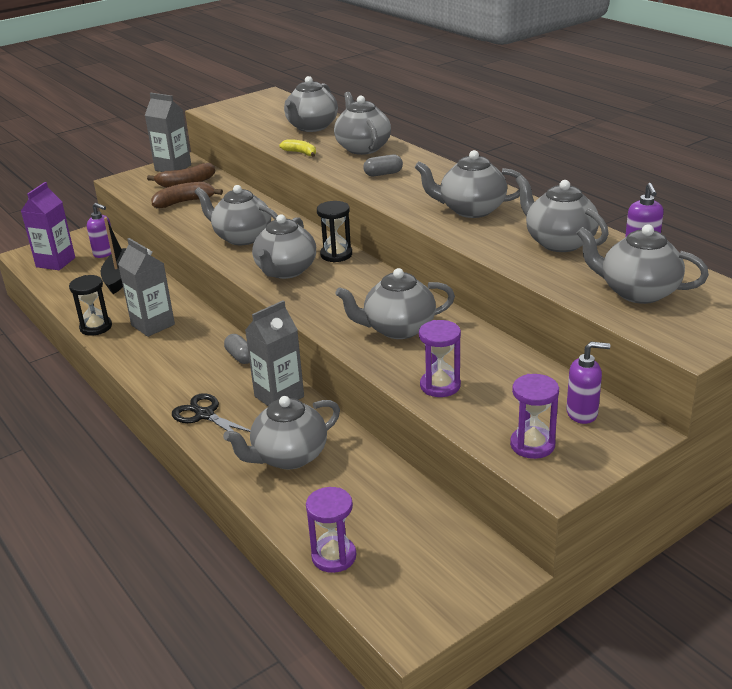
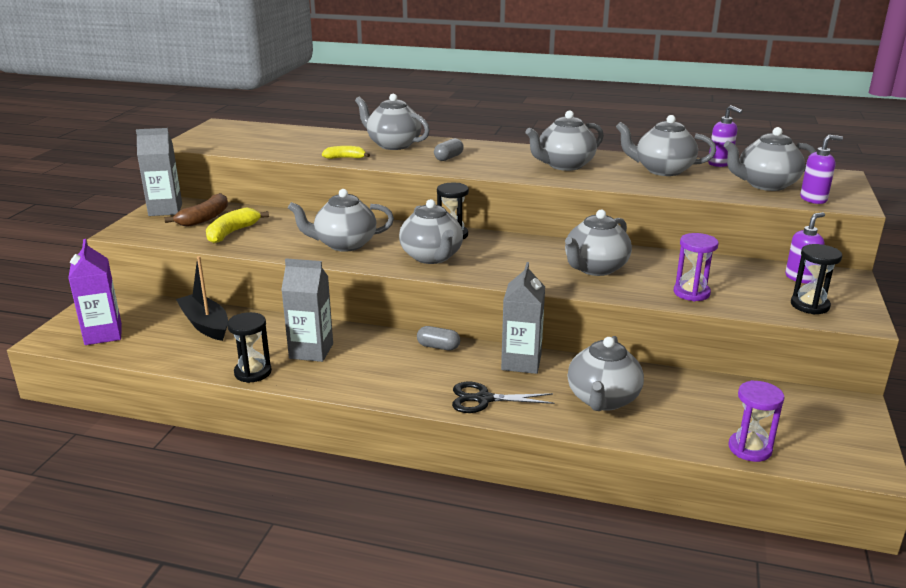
camera: 40 degrees left, 5 degrees down
(105, 253) = (151, 311): purple soap dispenser -> purple soap dispenser (813, 199)
(184, 202) = (232, 233): brown banana -> yellow banana
(311, 127) = (315, 139): grey teapot -> none
(532, 445) = (809, 305): purple hourglass -> black hourglass

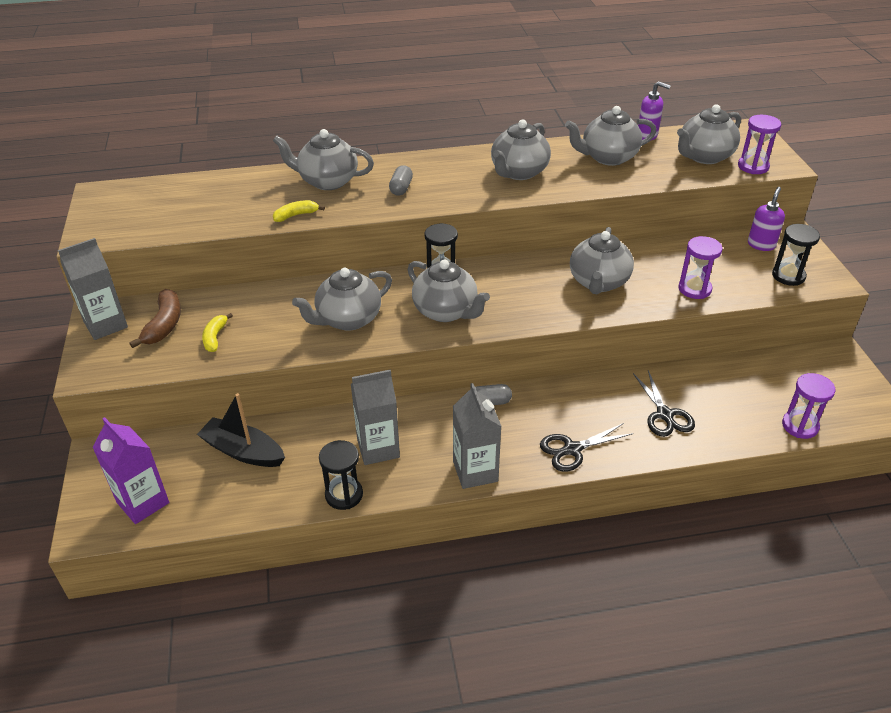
camera: 25 degrees left, 15 degrees up
(232, 233) = (215, 337): yellow banana -> yellow banana, size x0.65
(521, 362) = (572, 396): grey carton -> grey carton (475, 471)
(602, 400) = (664, 414): grey teapot -> black scissors
(813, 199) = (753, 166): purple soap dispenser -> purple hourglass

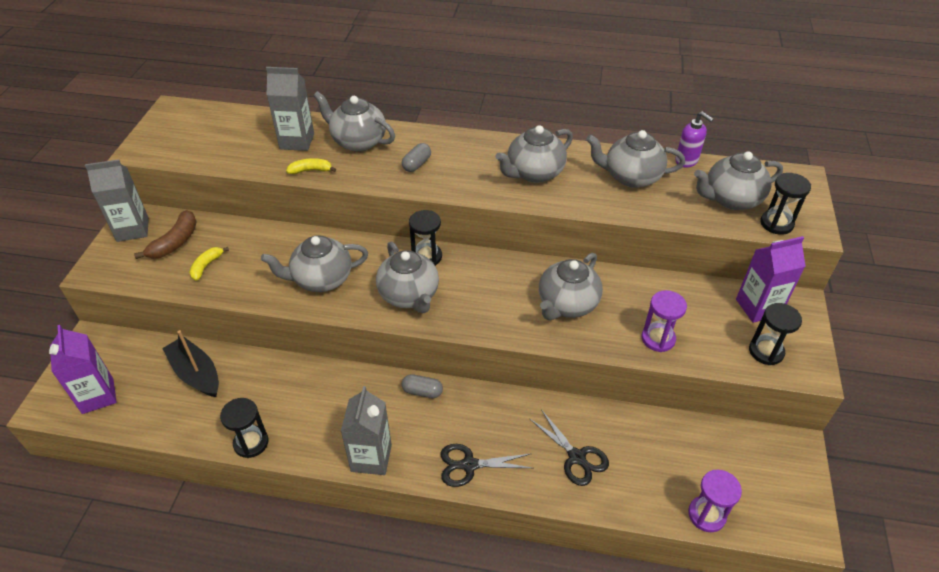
camera: 20 degrees right, 5 degrees up
(378, 448) = (303, 407): grey carton -> grey carton (297, 141)
(664, 414) = (576, 457): black scissors -> black scissors turned 45 degrees counterclockwise
(753, 166) = (776, 223): purple hourglass -> black hourglass
(761, 245) = (758, 307): purple soap dispenser -> purple carton

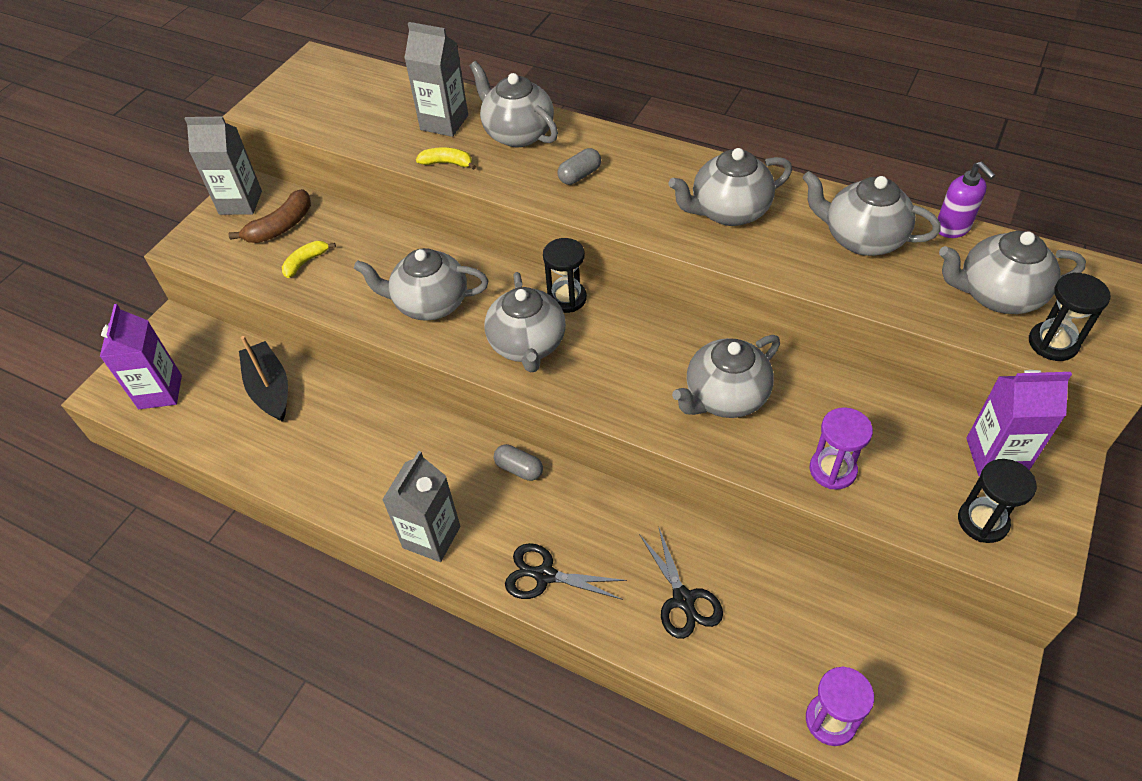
camera: 20 degrees right, 5 degrees up
(251, 443) = (303, 485): black hourglass -> none

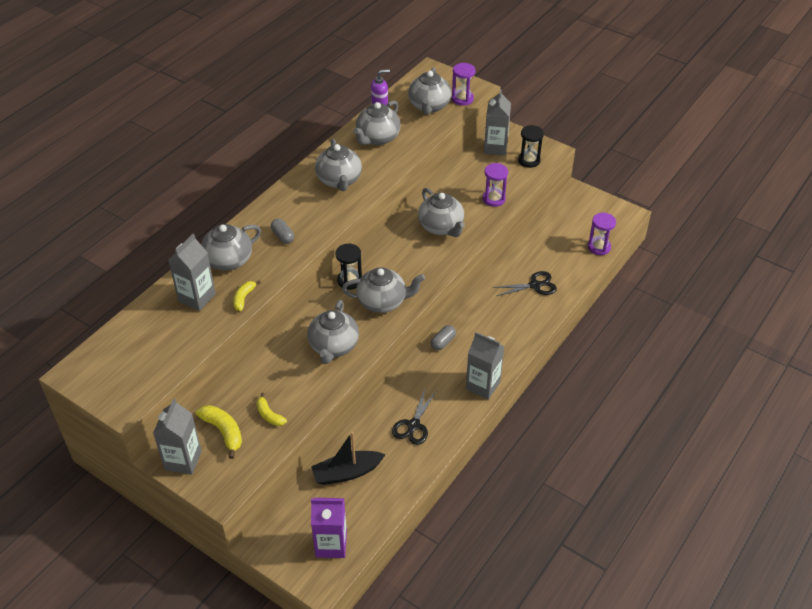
camera: 85 degrees left, 5 degrees down
(281, 226) = (223, 431): brown banana -> yellow banana
(545, 575) = (514, 337): black scissors -> black scissors (413, 425)
(995, 456) = (495, 147): purple carton -> grey carton
(1053, 343) = (462, 99): black hourglass -> purple hourglass

